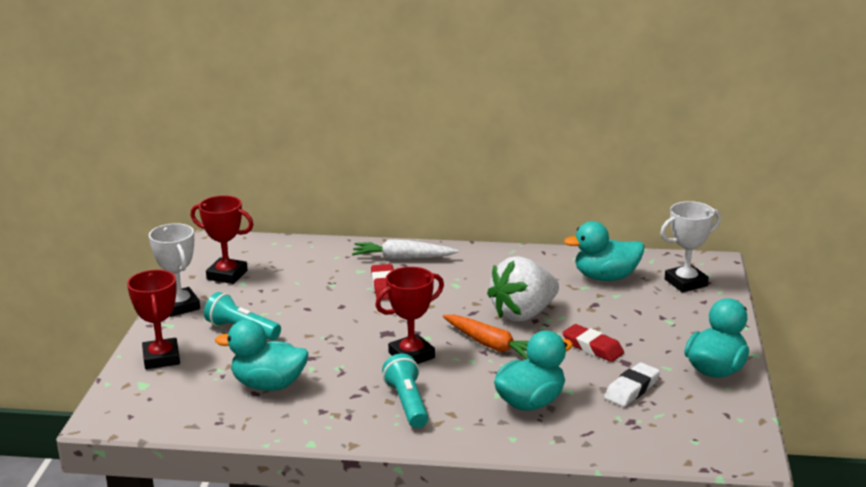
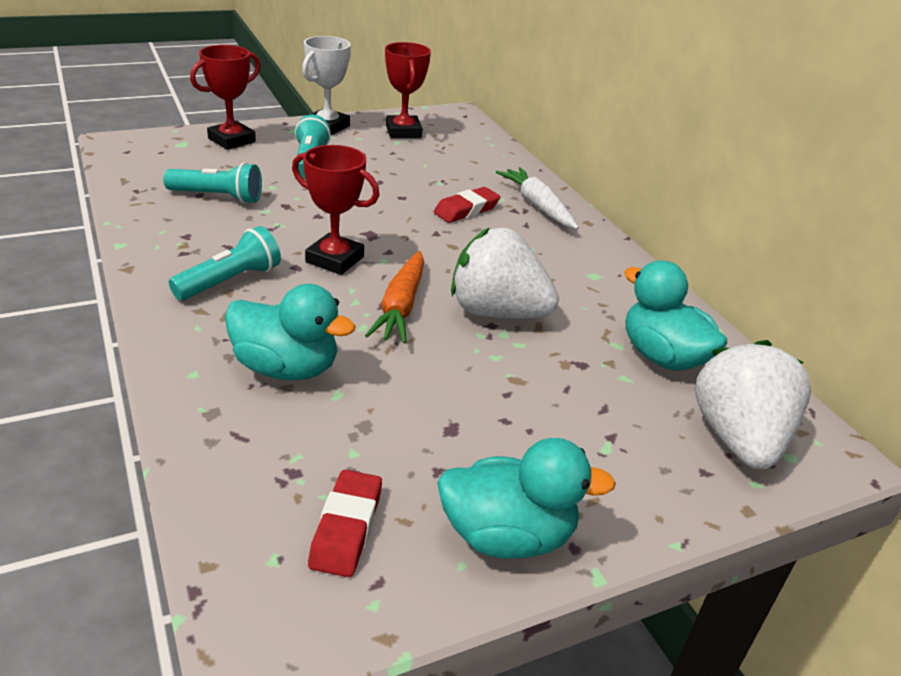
camera: 55 degrees right, 10 degrees up
(268, 385) = (218, 197): turquoise duck -> turquoise flashlight
(592, 347) = (464, 388): red eraser -> red eraser (346, 528)
(632, 389) = (381, 452): white eraser -> none
(686, 282) = (738, 438): white trophy -> white strawberry

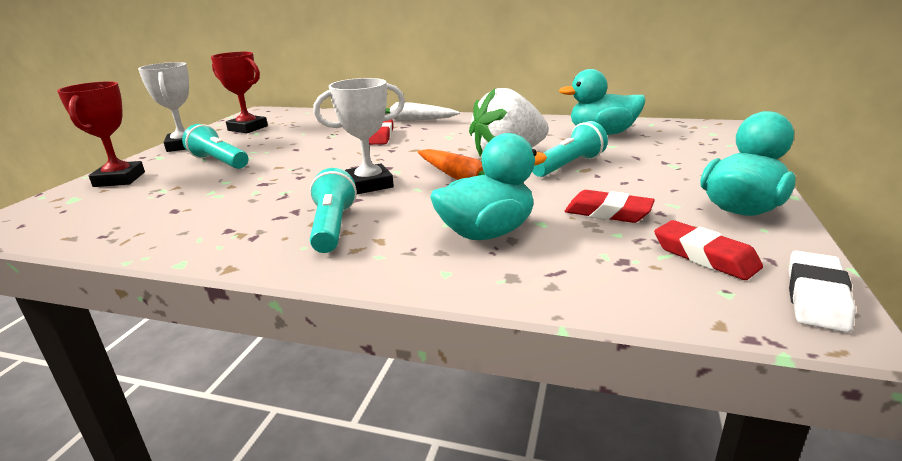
camera: 45 degrees left, 10 degrees down
(218, 197) = (196, 204): turquoise flashlight -> turquoise flashlight (569, 165)
(309, 629) = (816, 297): none -> white eraser
(335, 259) = (369, 184): red trophy -> white trophy
(401, 431) = (608, 213): none -> red eraser
(738, 438) = (689, 138): white strawberry -> none

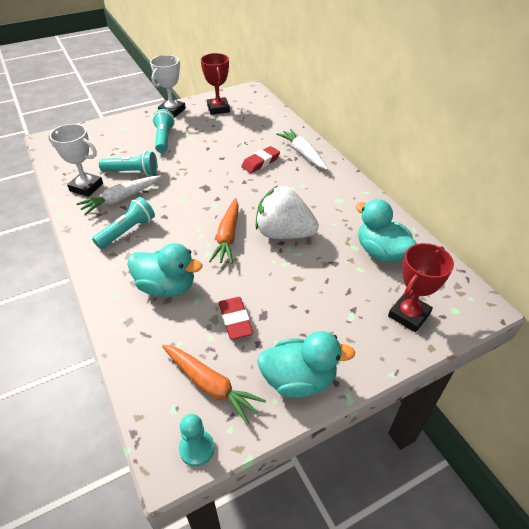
camera: 45 degrees right, 20 degrees up
(119, 179) = (115, 129): red trophy -> red trophy (409, 315)
(261, 213) = (121, 199): none -> white carrot
(369, 184) = (186, 208): white trophy -> white trophy (86, 187)
(569, 165) = (296, 268): turquoise flashlight -> turquoise flashlight (132, 172)
(704, 256) = (210, 385): red eraser -> orange carrot
(816, 297) = (197, 448): white eraser -> turquoise pawn

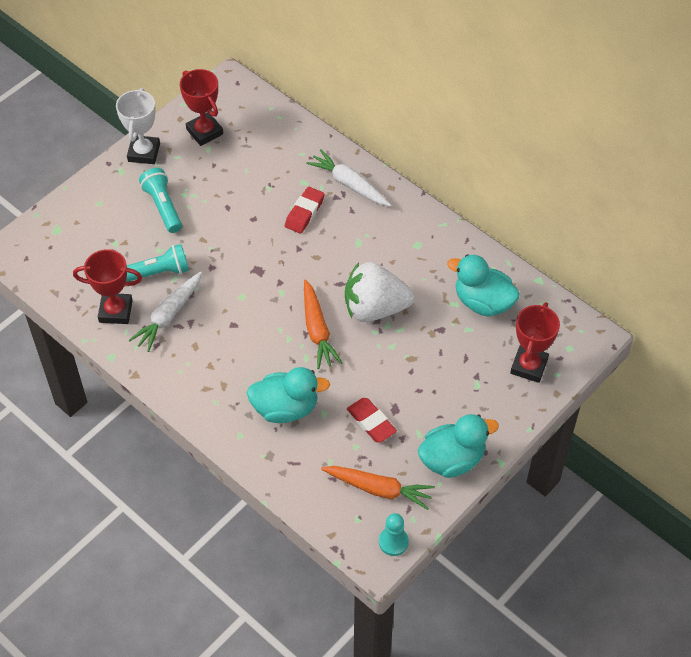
camera: 20 degrees left, 10 degrees up
(86, 187) = (115, 311): white trophy -> red trophy
(127, 231) = (204, 356): turquoise flashlight -> none

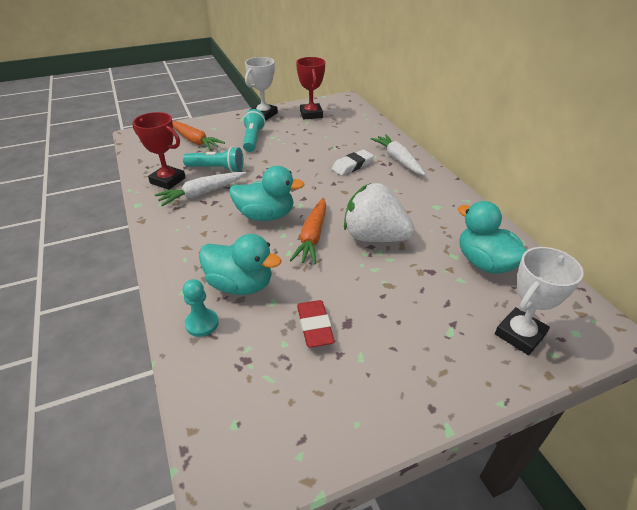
camera: 25 degrees right, 15 degrees down
(304, 213) = (352, 165): red eraser -> white eraser
(378, 489) = (280, 399): orange carrot -> orange carrot (195, 141)
(393, 542) = (257, 476): turquoise pawn -> turquoise pawn (202, 323)
(452, 459) = (386, 401): turquoise duck -> turquoise duck (266, 215)
(529, 366) = (520, 334): red trophy -> white trophy

